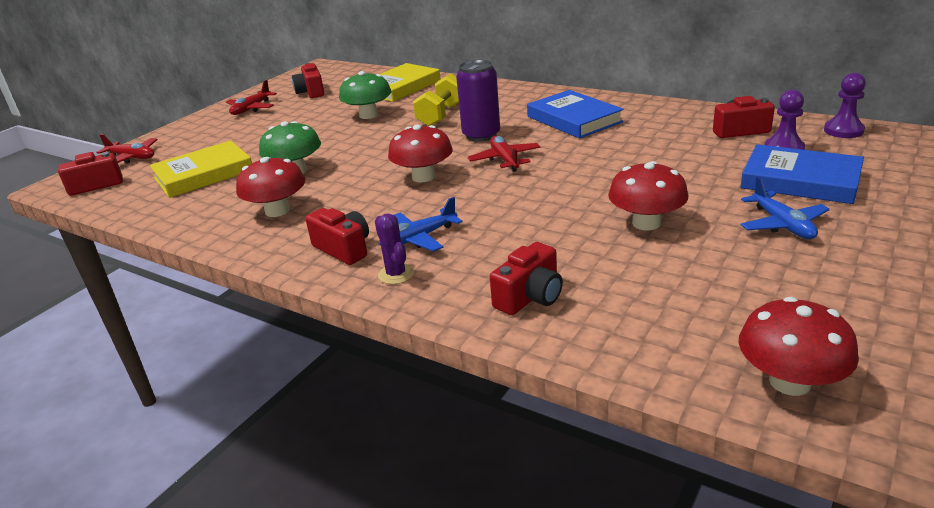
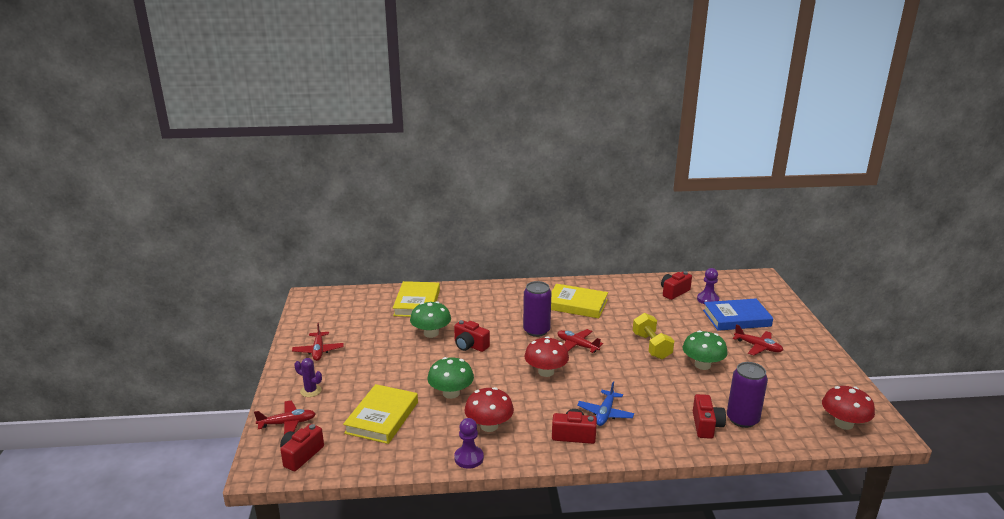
camera: 40 degrees left, 5 degrees down
(311, 92) = (347, 323): red camera -> red camera (470, 345)
(396, 274) = (626, 439): purple cactus -> purple cactus (311, 391)
(441, 115) = (486, 321): yellow dumbbell -> yellow dumbbell (651, 346)
(574, 119) = (576, 304): blue book -> yellow book
(601, 309) = (742, 419): none -> purple can
(646, 223) = (702, 365): red mushroom -> green mushroom
(782, 224) = (758, 347): blue plane -> red plane
(843, 131) = (720, 281): purple pawn -> purple pawn (469, 458)

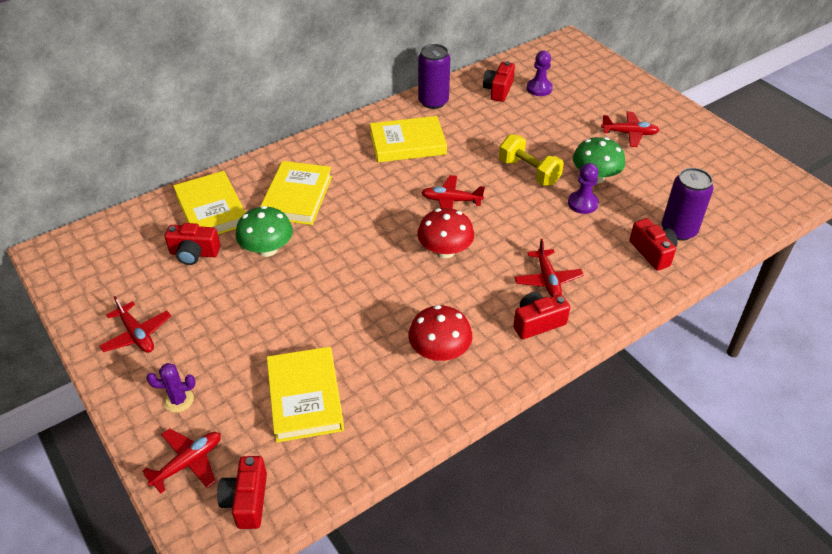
camera: 30 degrees left, 20 degrees up
(451, 393) = (361, 326): green mushroom -> none
(469, 458) = (451, 405): purple pawn -> purple pawn (582, 203)
(470, 345) = (329, 248): red camera -> red camera (194, 253)
(475, 312) = (297, 197): none -> yellow book
(536, 330) = (390, 197): purple can -> purple can (433, 101)
(605, 413) = (547, 280): blue plane -> red plane
(736, 318) = (584, 104): blue book -> none
(844, 423) = (764, 198): red mushroom -> none

